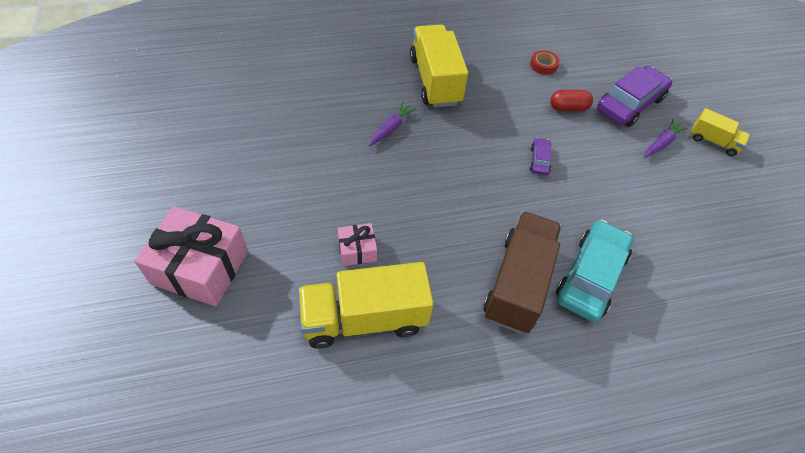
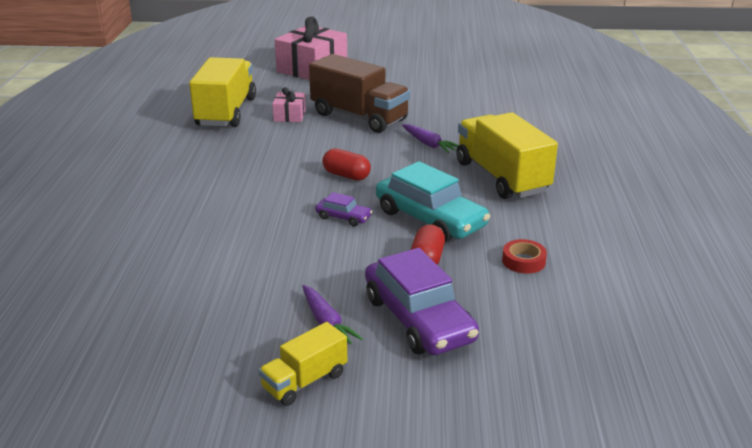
camera: 110 degrees right, 25 degrees down
(435, 81) = (501, 177): yellow truck -> yellow truck turned 120 degrees counterclockwise
(472, 172) = (346, 175): none -> red capsule
(517, 283) = (203, 174): brown truck -> brown truck (359, 117)
(591, 276) = (177, 211): turquoise car -> turquoise car (430, 219)

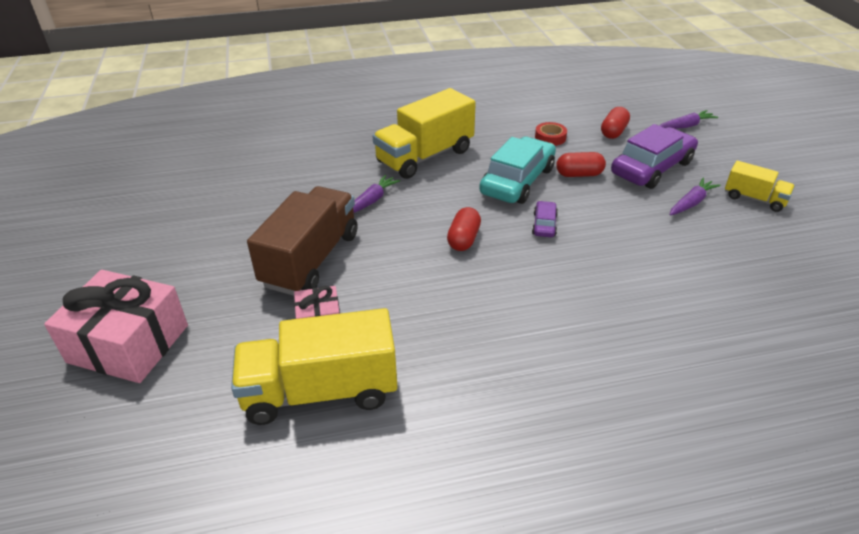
camera: 105 degrees left, 10 degrees up
(527, 316) = (613, 132): none -> red capsule
(530, 396) = (685, 126): none -> purple carrot

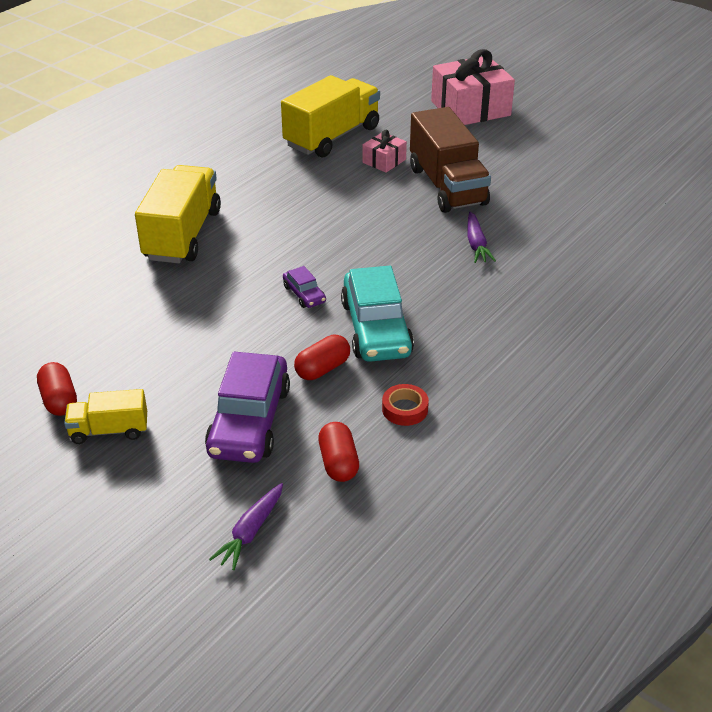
camera: 140 degrees right, 0 degrees up
(425, 156) = (500, 311): yellow truck -> yellow truck (182, 235)
(463, 239) = (357, 250): red capsule -> red capsule (59, 400)
(691, 203) = (178, 389): purple carrot -> none

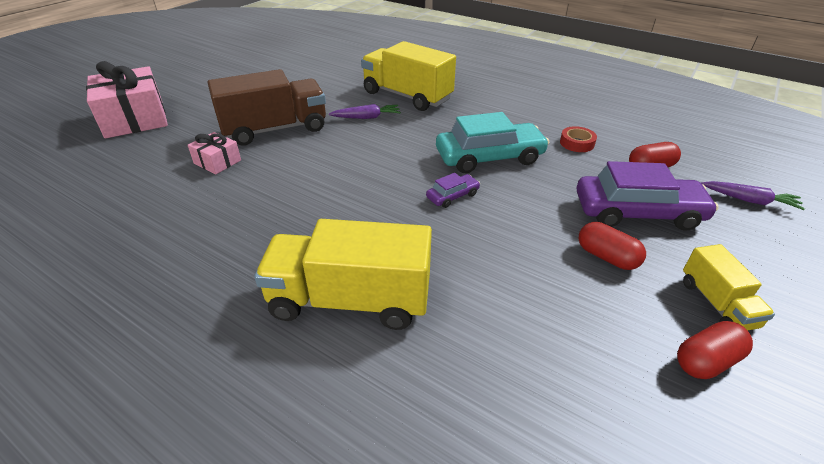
camera: 95 degrees left, 0 degrees up
(322, 369) = (552, 180): red capsule -> red capsule (606, 257)
(332, 137) = (147, 197): yellow truck -> yellow truck (407, 96)

